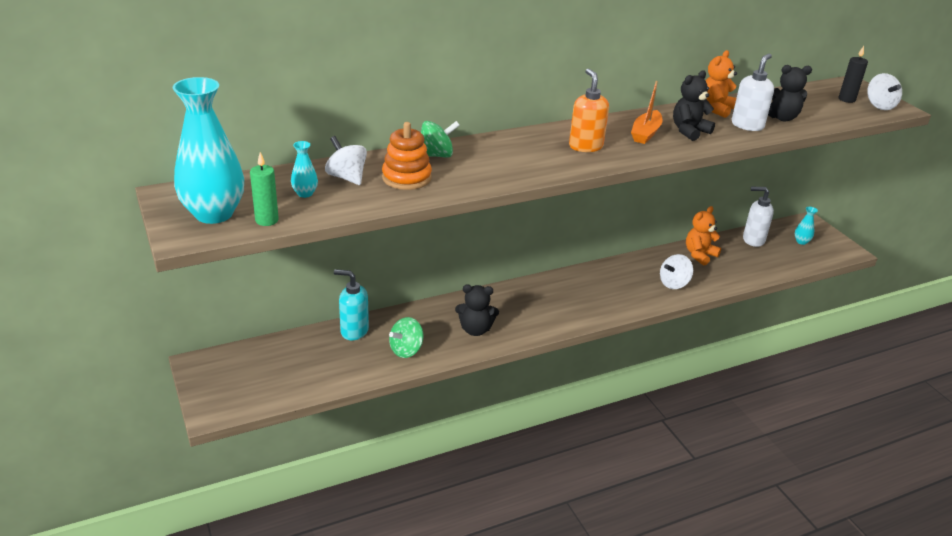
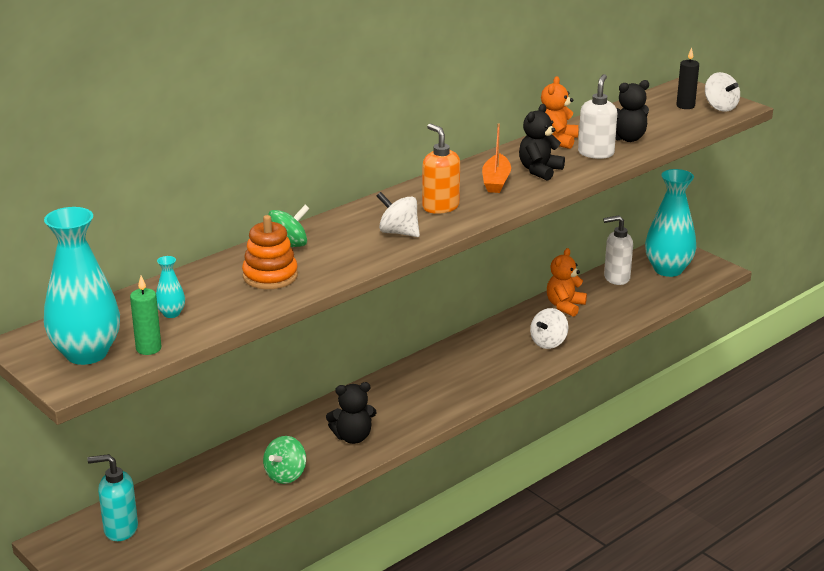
camera: 15 degrees left, 5 degrees down
(347, 177) = (205, 288): white spinning top -> white spinning top (398, 232)
(354, 331) = (216, 468): turquoise soap dispenser -> turquoise soap dispenser (120, 529)
(801, 241) = (668, 269): turquoise vase -> turquoise vase, size x2.39

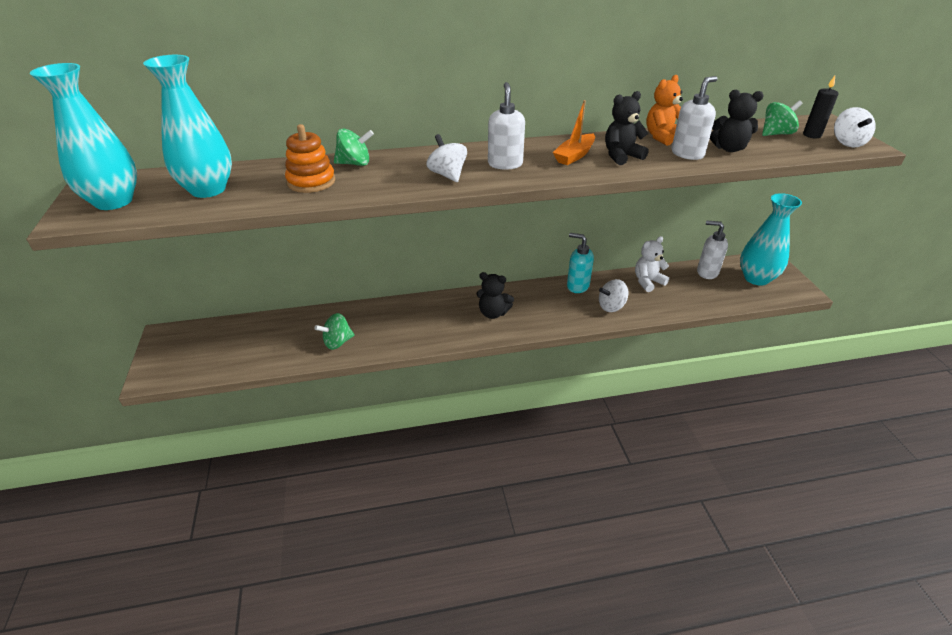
camera: 30 degrees right, 10 degrees up
(120, 529) = (206, 341): turquoise soap dispenser -> turquoise soap dispenser (577, 286)
(148, 348) = (153, 211): green candle -> none
(171, 313) = (208, 189): turquoise vase -> turquoise vase, size x2.39
(353, 437) = (407, 330): black teddy bear -> black teddy bear (493, 313)
(440, 207) = (505, 164): orange soap dispenser -> white soap dispenser
(565, 306) = (647, 282): orange teddy bear -> white teddy bear
(654, 112) = (776, 134): none -> green spinning top

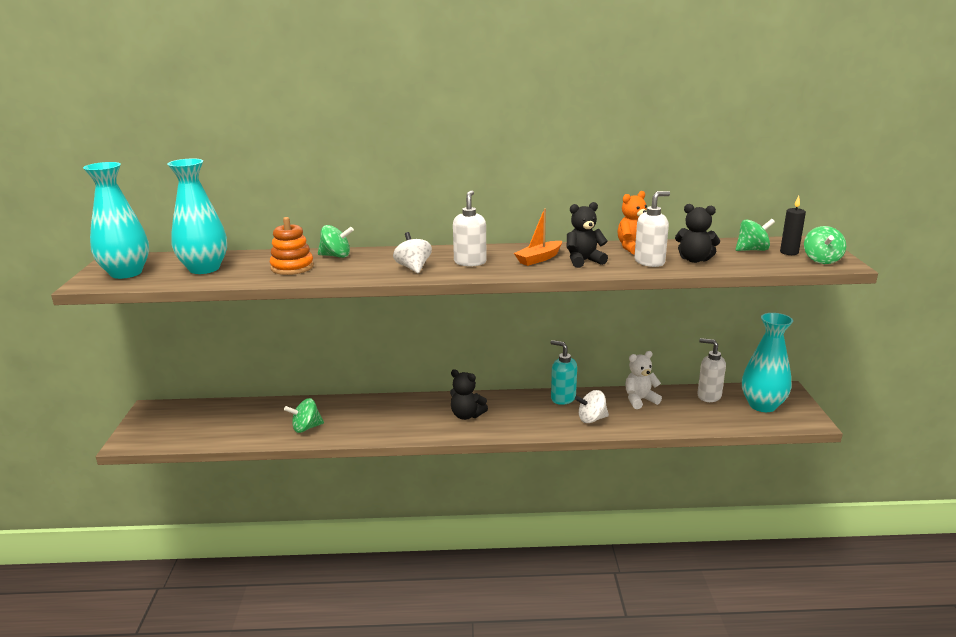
camera: 10 degrees right, 15 degrees down
(847, 143) = (821, 260): white spinning top -> green spinning top

